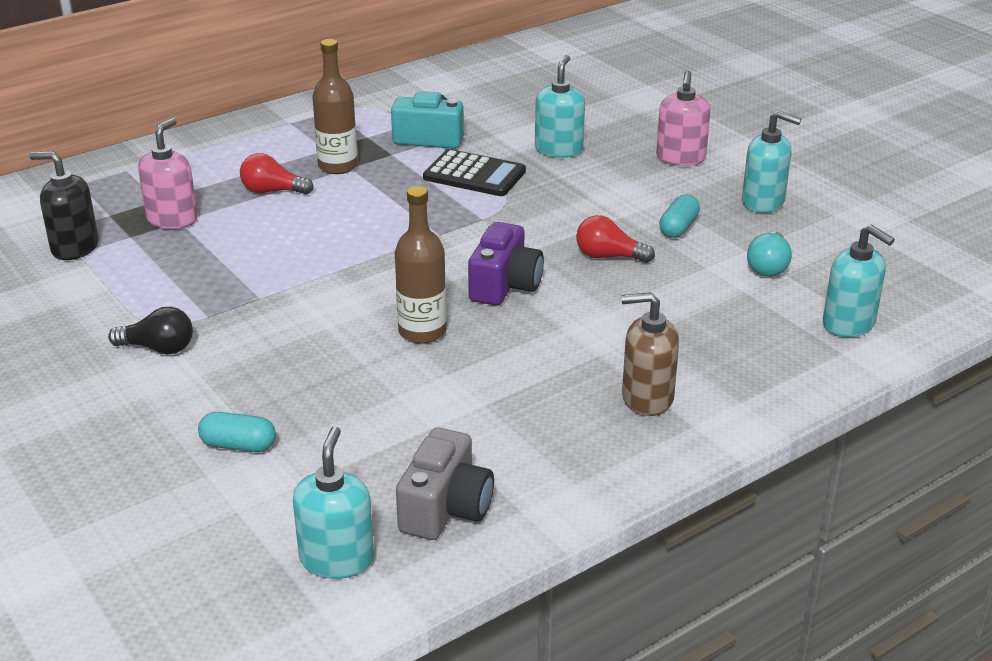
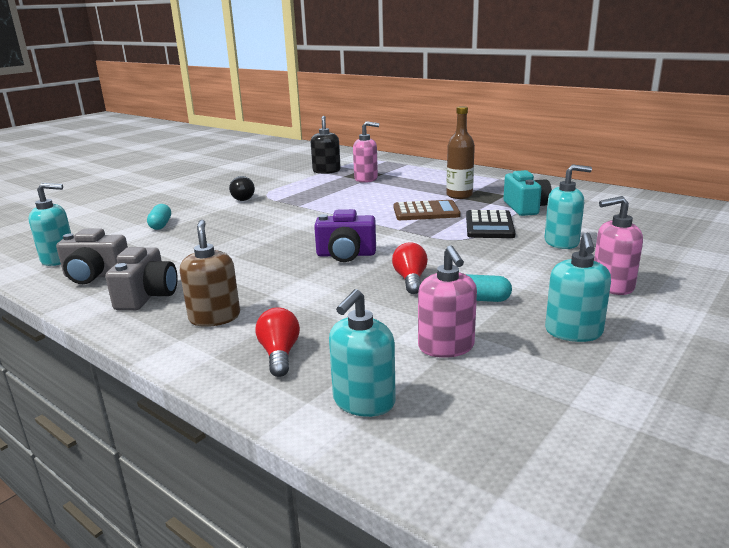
camera: 75 degrees right, 10 degrees down
(272, 191) = (414, 189): red light bulb -> red light bulb (279, 354)
(386, 203) = (426, 212): none -> brown calculator
(422, 332) = (279, 243): brown bottle -> none
(554, 453) = (147, 296): none -> grey camera
(768, 267) = (446, 347): turquoise light bulb -> pink soap dispenser

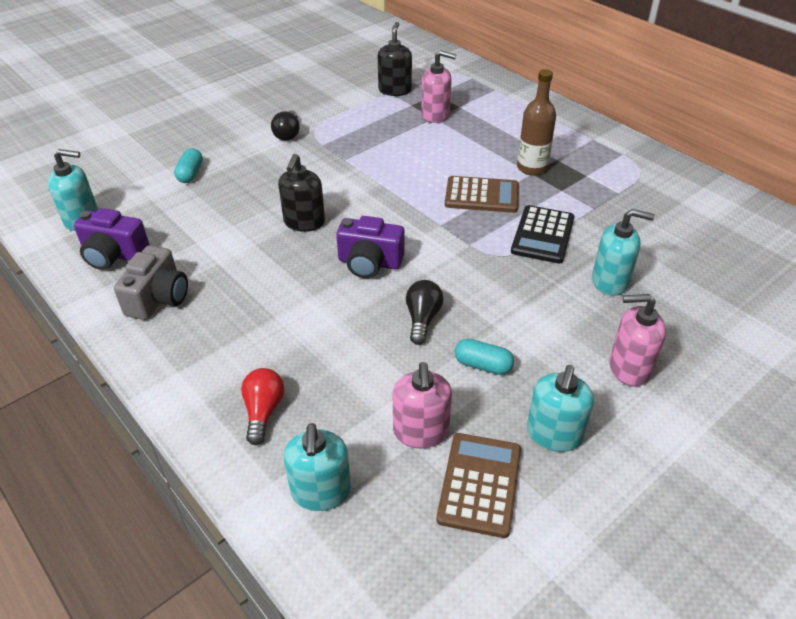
camera: 10 degrees right, 20 degrees up
(95, 275) = (114, 255): grey camera -> purple camera
(214, 317) = (215, 344): brown soap dispenser -> none
(276, 240) = (304, 222): none -> black soap dispenser
(363, 402) = (321, 492): turquoise soap dispenser -> turquoise soap dispenser turned 45 degrees counterclockwise
(410, 280) = (422, 319): red light bulb -> black light bulb
(524, 373) = (479, 484): none -> brown calculator
(525, 208) = (598, 206): turquoise camera -> none

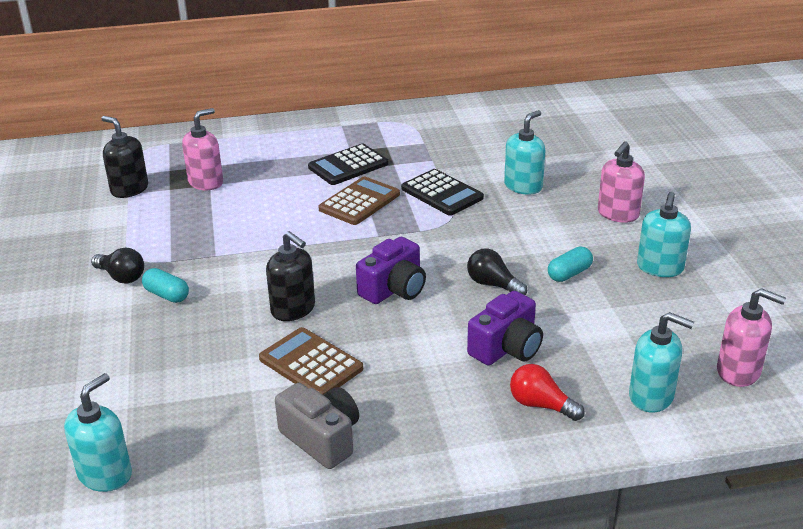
camera: 60 degrees left, 10 degrees down
(114, 255) = (209, 459): purple camera -> purple camera (506, 348)
(190, 174) = (113, 365): turquoise capsule -> turquoise capsule (166, 295)
(421, 432) = (619, 326): pink soap dispenser -> pink soap dispenser (738, 371)
(479, 484) = (687, 316): brown calculator -> brown calculator (311, 364)
(532, 168) = (348, 166): brown bottle -> black calculator
(554, 434) = (659, 268): turquoise soap dispenser -> turquoise soap dispenser turned 60 degrees clockwise

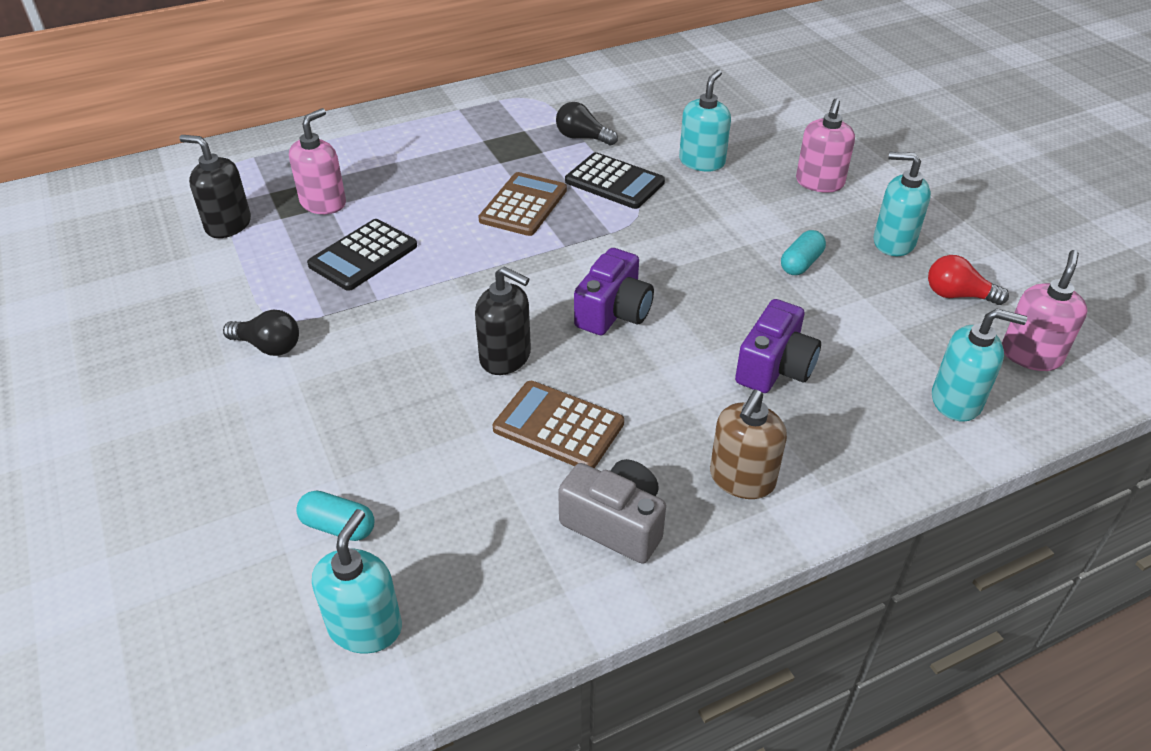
camera: 15 degrees left, 10 degrees up
(166, 295) = (338, 362): turquoise capsule -> turquoise capsule (338, 526)
(348, 166) = (489, 160): black calculator -> black calculator (363, 255)
(438, 424) = (741, 479): none -> brown soap dispenser
(493, 285) = (723, 289): black light bulb -> black light bulb (582, 137)
(540, 405) = (844, 433): red light bulb -> red light bulb (957, 295)
(659, 268) = (893, 242): turquoise soap dispenser -> turquoise soap dispenser turned 105 degrees clockwise
(738, 371) = (1031, 355): pink soap dispenser -> pink soap dispenser turned 75 degrees counterclockwise

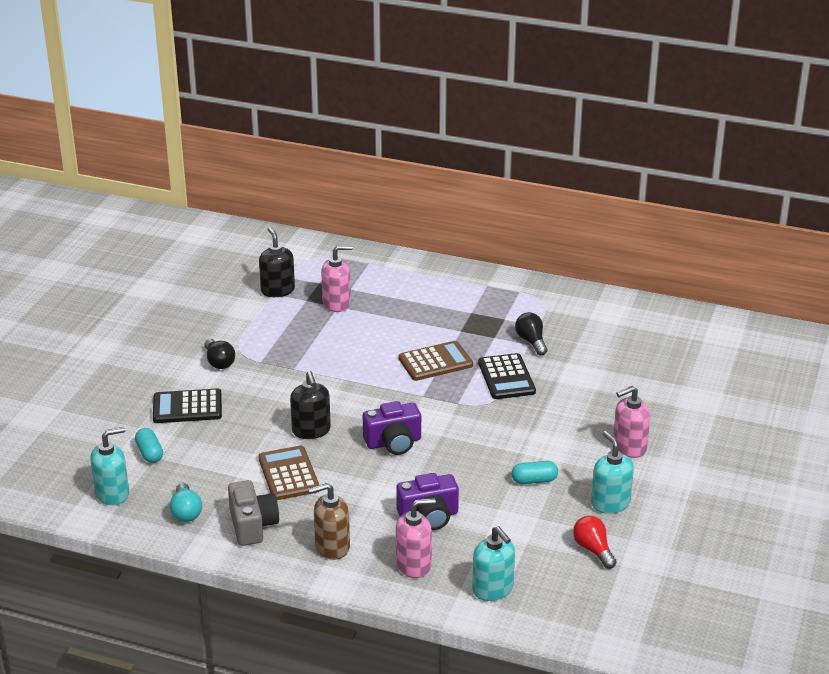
camera: 45 degrees right, 10 degrees down
(363, 255) = (317, 342): black calculator -> black calculator (187, 407)
(507, 572) = (186, 512): none -> turquoise light bulb
(702, 162) = (578, 395): turquoise soap dispenser -> none
(1031, 355) = (576, 599): pink soap dispenser -> pink soap dispenser (414, 565)

